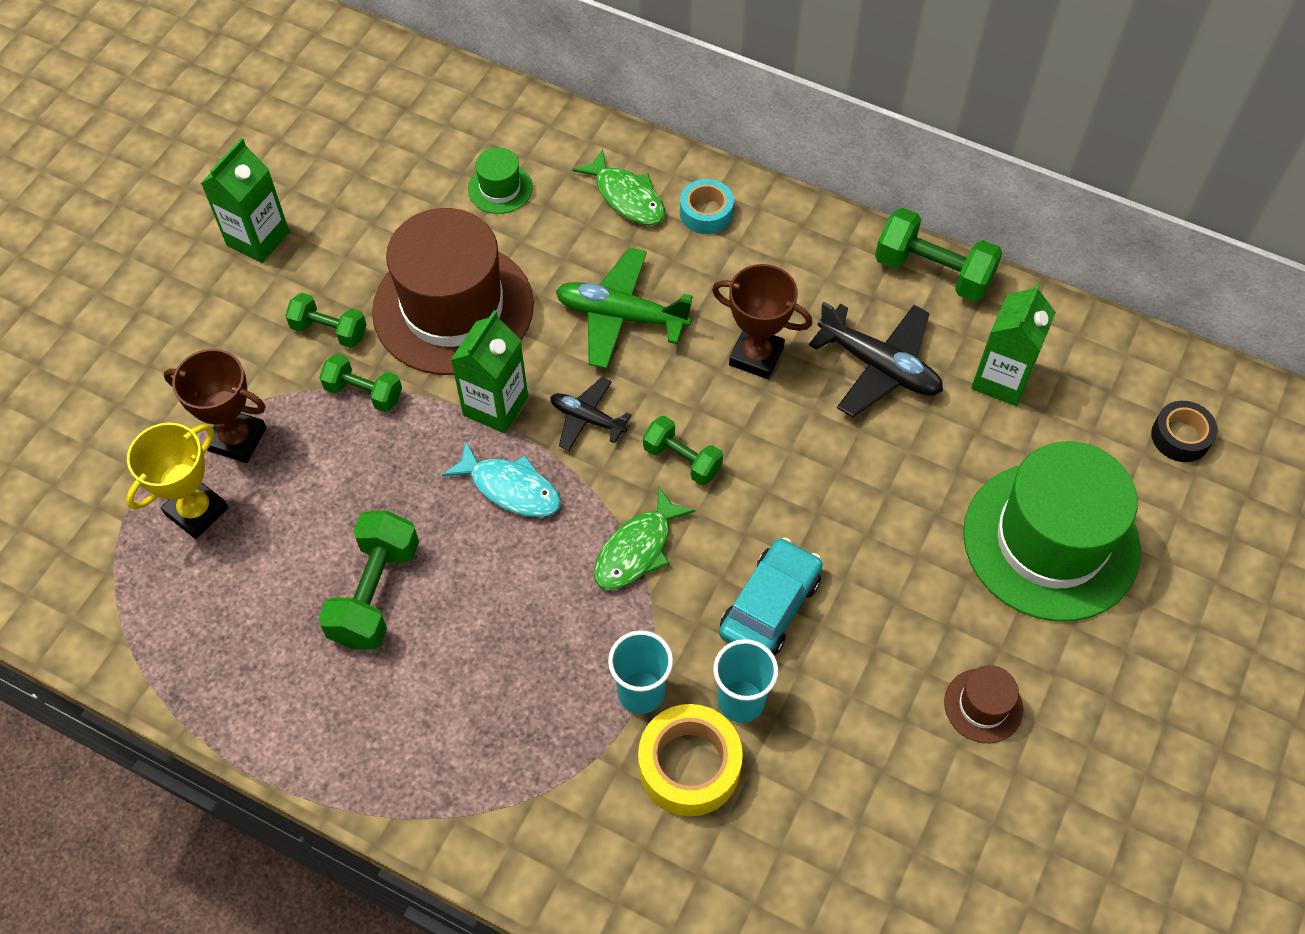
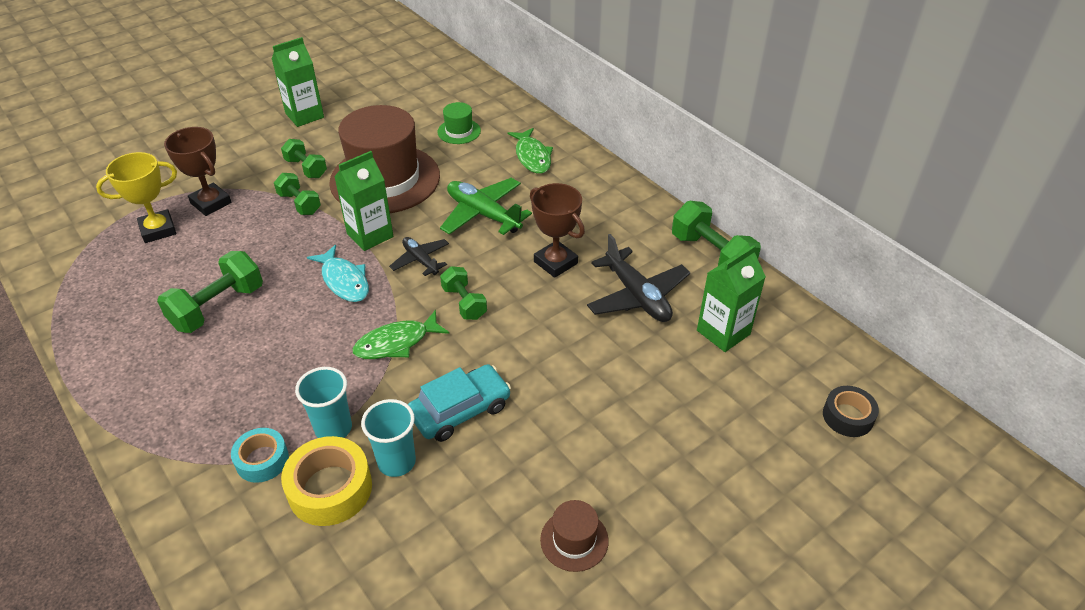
camera: 25 degrees right, 15 degrees down
(706, 212) = (577, 178): turquoise tape -> turquoise tape (262, 460)
(1051, 541) = (699, 448): green hat -> none

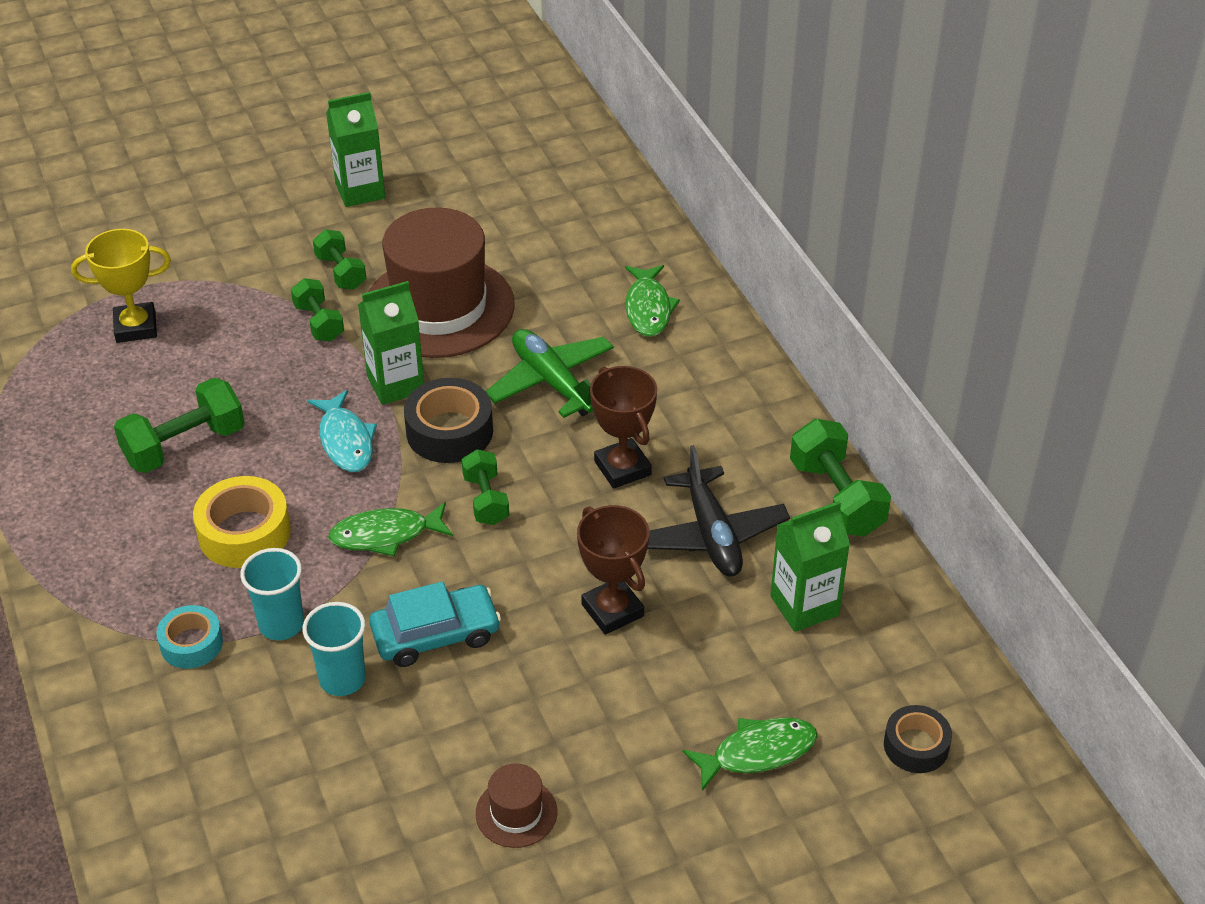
camera: 15 degrees right, 0 degrees up
(211, 203) = (208, 301): brown trophy -> brown trophy (612, 610)
(330, 488) = (258, 693): yellow tape -> yellow tape (244, 533)
(420, 260) = (449, 431): black plane -> black tape
(459, 131) = (561, 251): green hat -> none
(738, 447) = (757, 752): none -> green fish

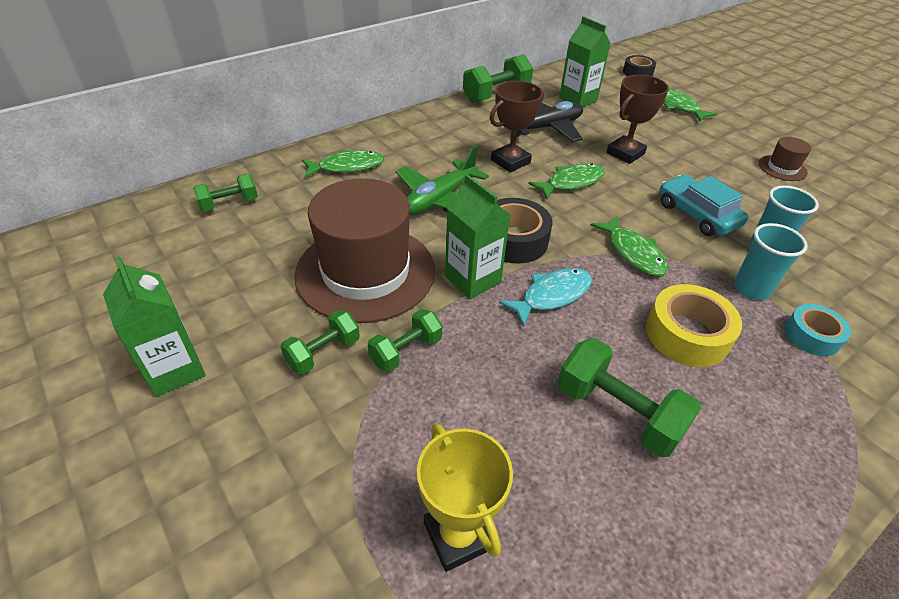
camera: 105 degrees left, 0 degrees up
(486, 500) = (570, 212): green dumbbell -> green dumbbell (229, 204)
(551, 520) = (571, 182): none -> green fish

